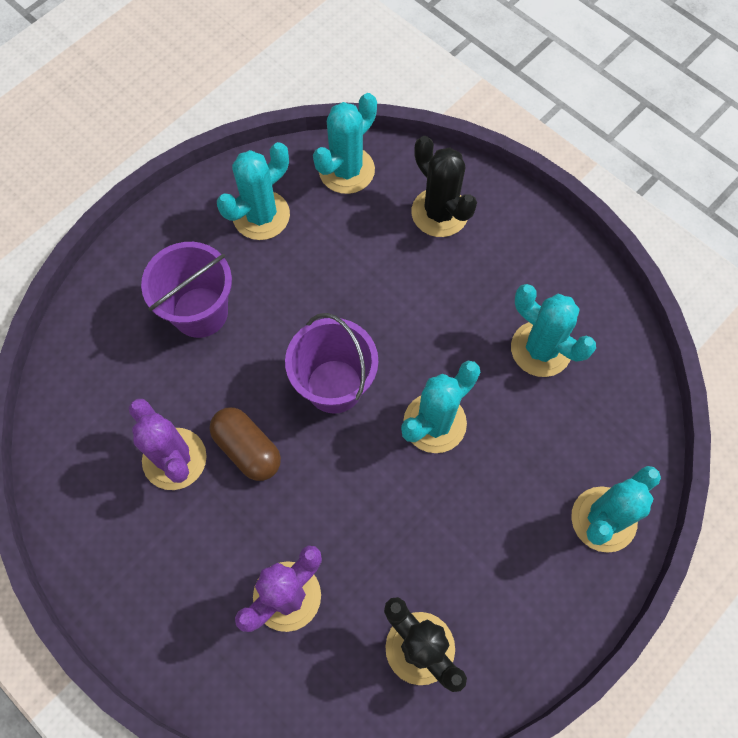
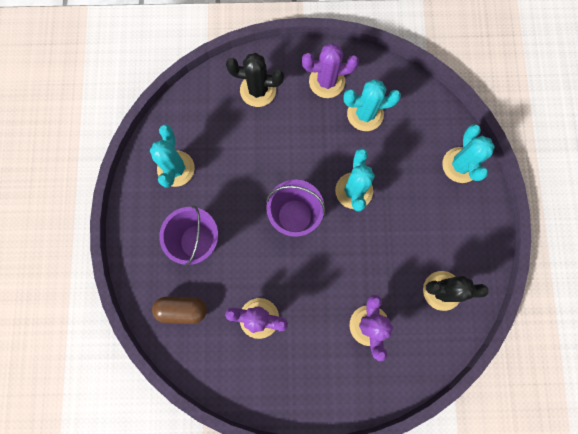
camera: 45 degrees left, 10 degrees up
(247, 449) = (286, 281): brown capsule -> brown capsule (182, 310)
(346, 170) = (193, 109): turquoise cactus -> none
(531, 272) = (327, 81): none -> purple cactus

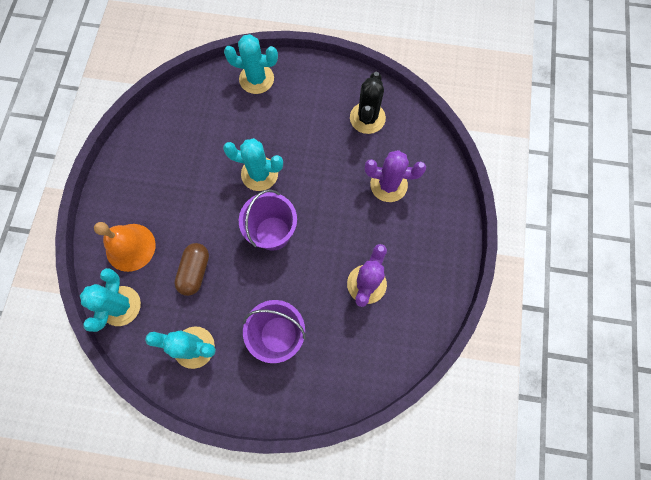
camera: 80 degrees left, 5 degrees down
(182, 310) = (346, 361): brown capsule -> brown capsule (195, 271)
(258, 90) = (130, 247): black cactus -> orange bell
(327, 81) = (141, 178): purple cactus -> none
(365, 114) = (185, 149): turquoise cactus -> turquoise cactus (121, 306)

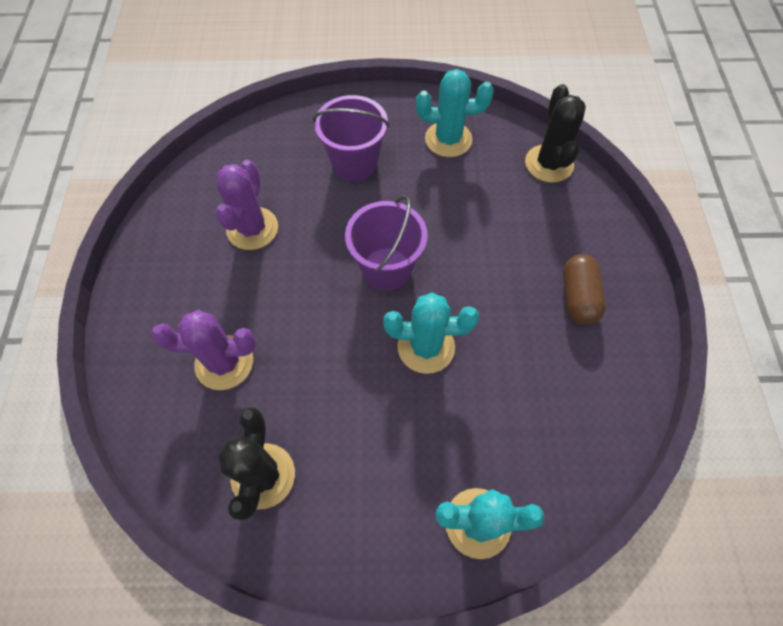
camera: 170 degrees right, 10 degrees down
(121, 306) = (549, 164): turquoise cactus -> black cactus
(130, 247) = (568, 224): orange bell -> none
(195, 271) = (475, 210): brown capsule -> brown capsule (578, 297)

